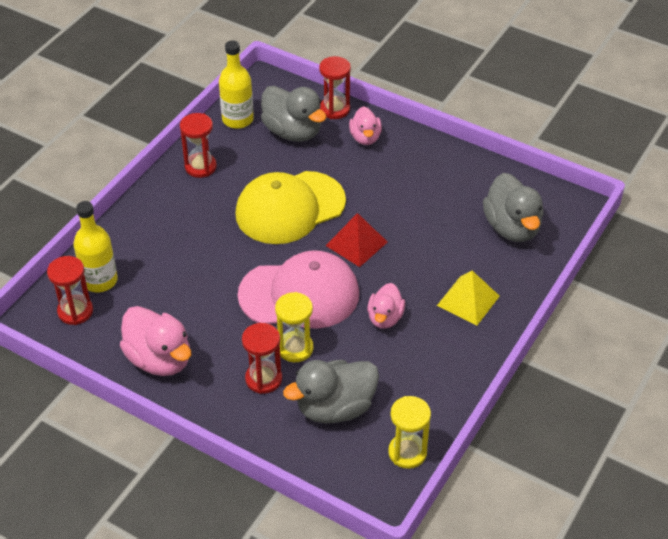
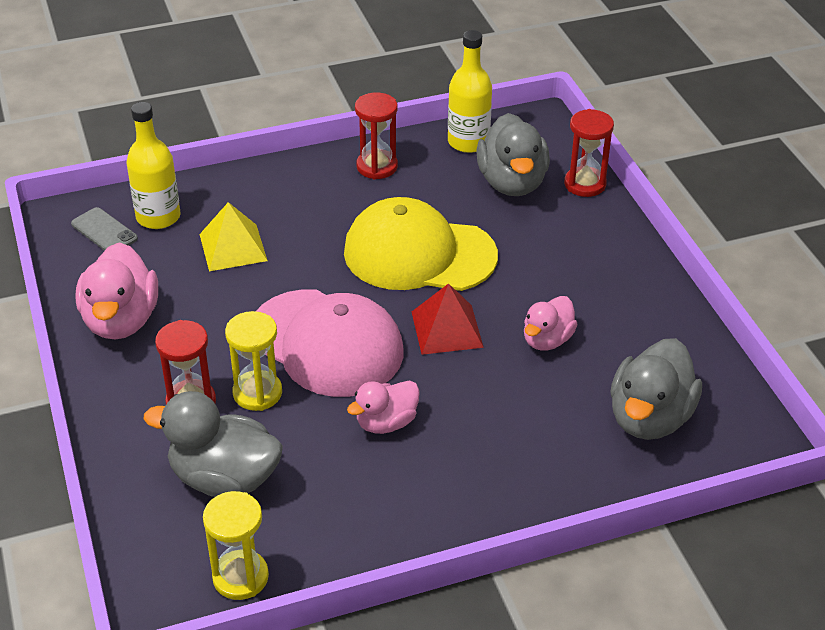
camera: 40 degrees right, 5 degrees down
(75, 311) = (104, 231): red hourglass -> grey phone
(365, 138) = (585, 229): pink duck -> pink duck (547, 340)
(468, 300) = (501, 464): yellow pyramid -> yellow pyramid (233, 247)

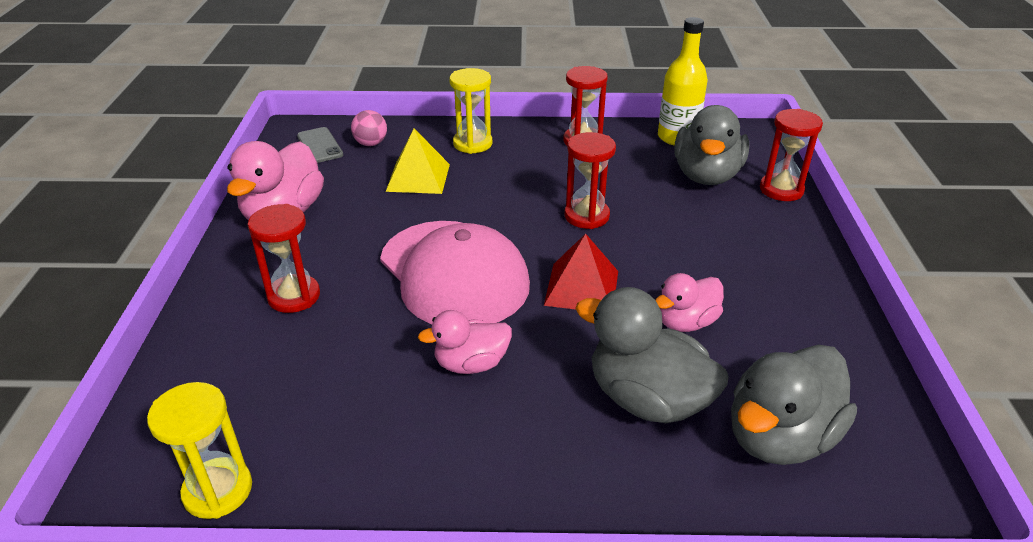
camera: 20 degrees right, 5 degrees down
(158, 217) = (371, 143): yellow bottle -> pink ball
(224, 478) = (274, 377): grey duck -> grey duck (647, 399)
(257, 393) = (360, 303): yellow hourglass -> yellow hourglass (472, 143)
(419, 254) = (586, 216): yellow cap -> red hourglass

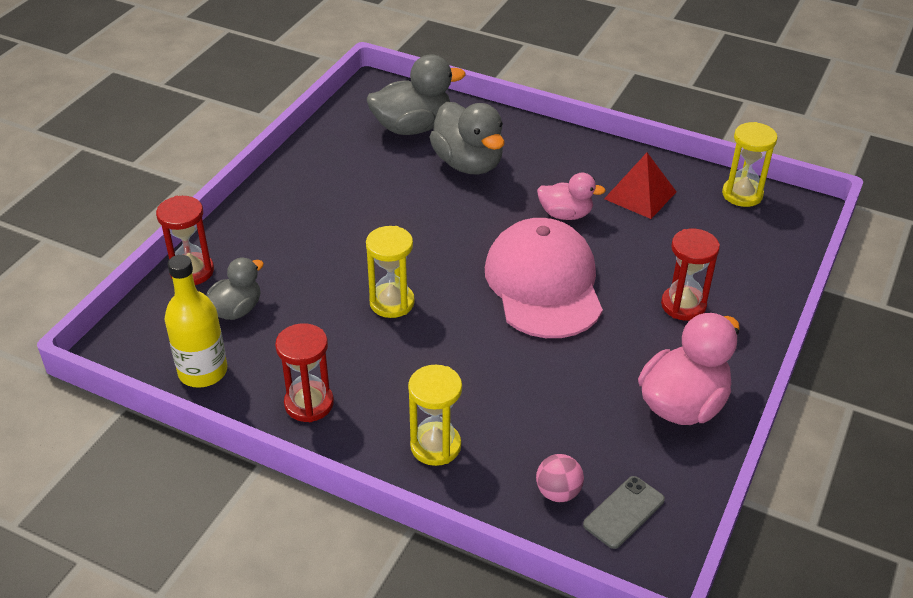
camera: 155 degrees left, 5 degrees up
(319, 145) = (624, 512): grey phone -> grey phone turned 45 degrees clockwise
(418, 177) = (525, 410): yellow pyramid -> none
(582, 287) = (451, 241): red pyramid -> red pyramid (640, 195)
(586, 216) = (392, 302): red hourglass -> yellow hourglass
(686, 322) = (400, 195): pink duck -> none
(706, 175) = (236, 310): grey duck -> grey duck, size x0.61

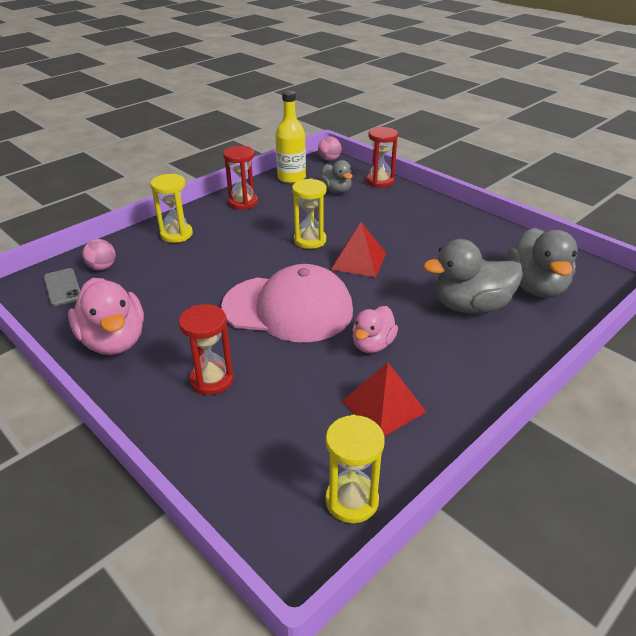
camera: 110 degrees right, 5 degrees down
(118, 344) = (329, 159): none -> pink ball
(421, 250) = (359, 261): none -> red pyramid

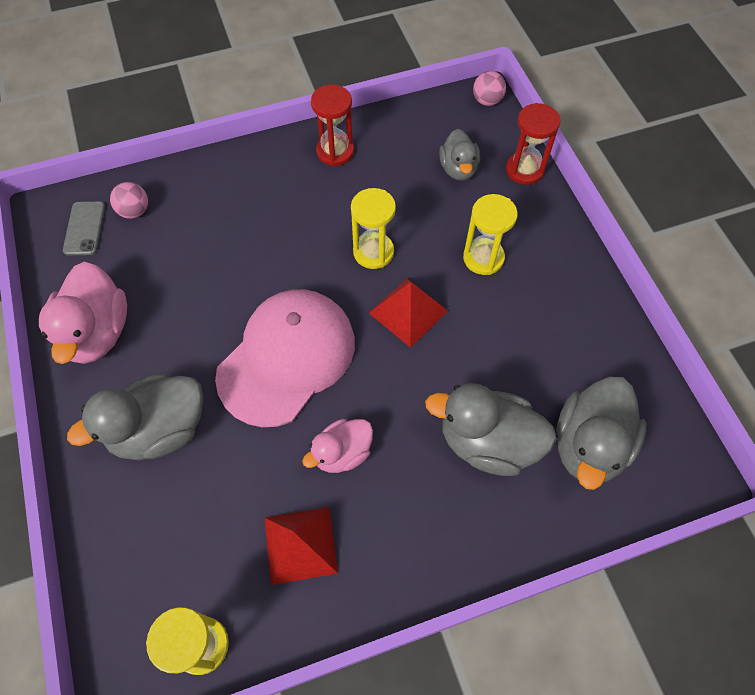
camera: 25 degrees right, 25 degrees up
(176, 234) = (234, 184): yellow hourglass -> yellow hourglass (483, 258)
(212, 380) = (159, 430): red hourglass -> grey duck
(288, 308) = (287, 358): pink cap -> pink cap turned 90 degrees counterclockwise
(291, 178) = (418, 123): yellow bottle -> none

